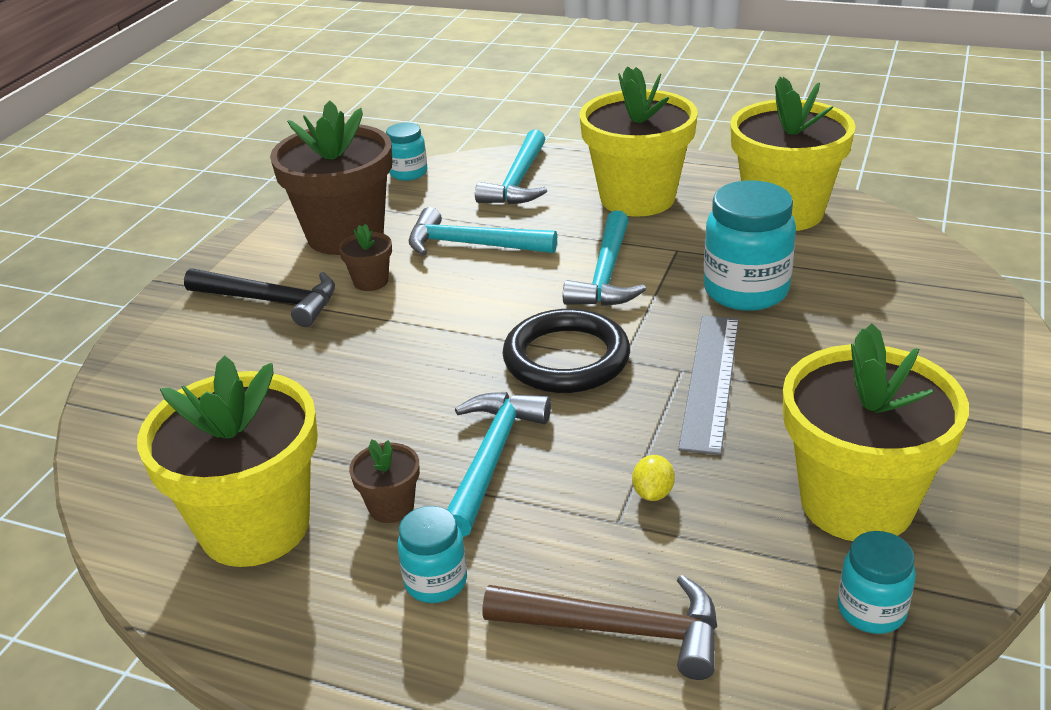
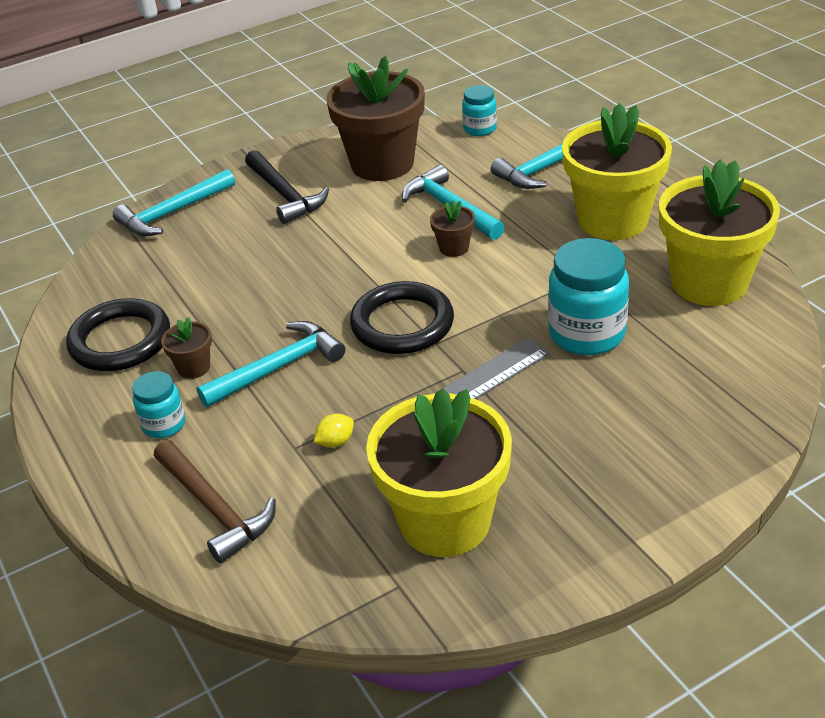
camera: 40 degrees right, 5 degrees up
(255, 526) = (120, 341): yellow flower pot -> black ring
(371, 281) = (356, 207): brown flower pot -> brown flower pot (454, 248)
(606, 274) = (508, 273): turquoise hammer -> turquoise hammer (173, 213)
(871, 610) = (358, 588): turquoise jar -> none

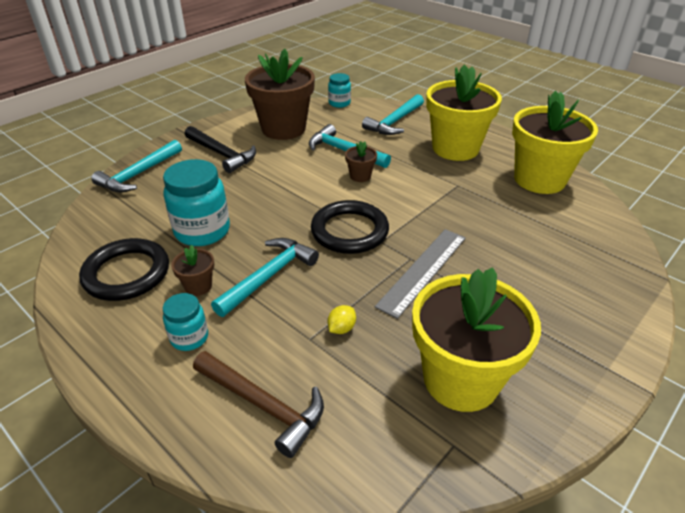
camera: 20 degrees left, 0 degrees up
(586, 334) = (482, 221): turquoise jar -> turquoise jar (202, 231)

